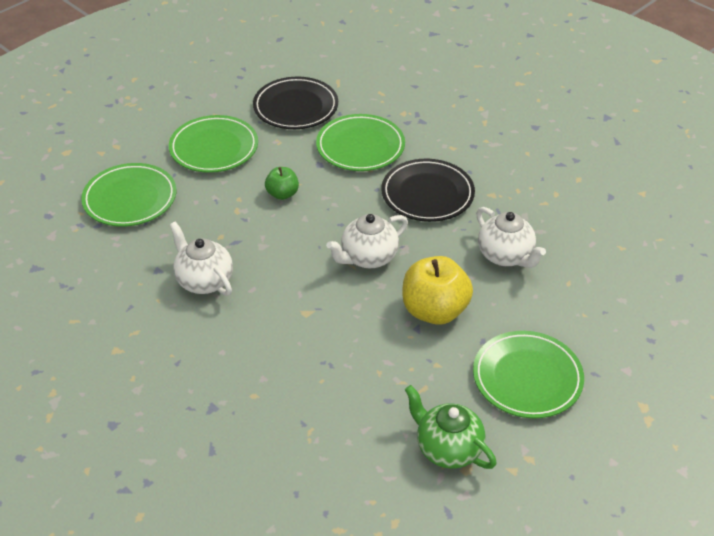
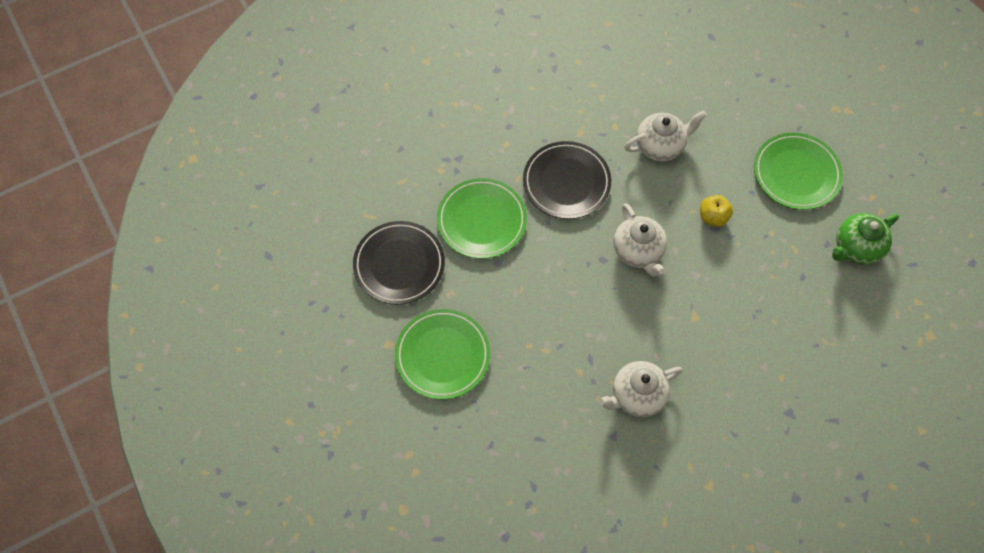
camera: 75 degrees left, 20 degrees up
(130, 199) = (501, 450): green plate -> none
(282, 194) = (533, 305): green apple -> none
(434, 311) = (713, 217): yellow apple -> yellow apple, size x0.54

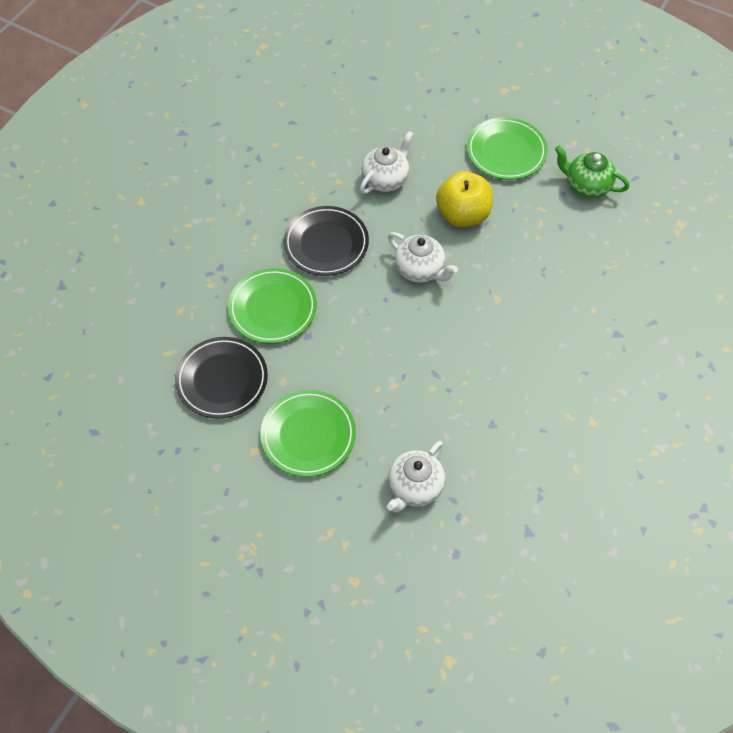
camera: 30 degrees left, 5 degrees down
(637, 396) = (491, 383): white teapot -> white teapot (414, 487)
(713, 217) = (463, 215): yellow apple -> yellow apple, size x1.85
(856, 248) = (586, 186): green teapot -> green teapot turned 90 degrees clockwise

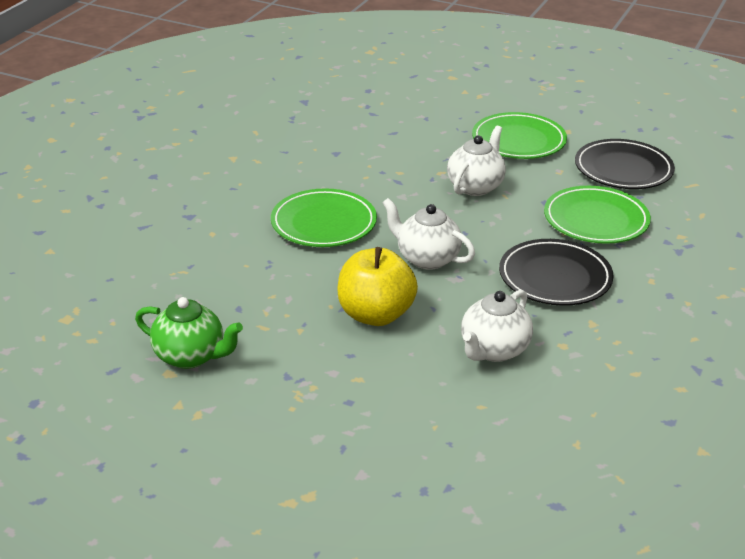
camera: 175 degrees right, 25 degrees down
(414, 487) = (409, 118): white teapot -> white teapot (475, 186)
(506, 152) = (311, 395): green plate -> green plate (324, 223)

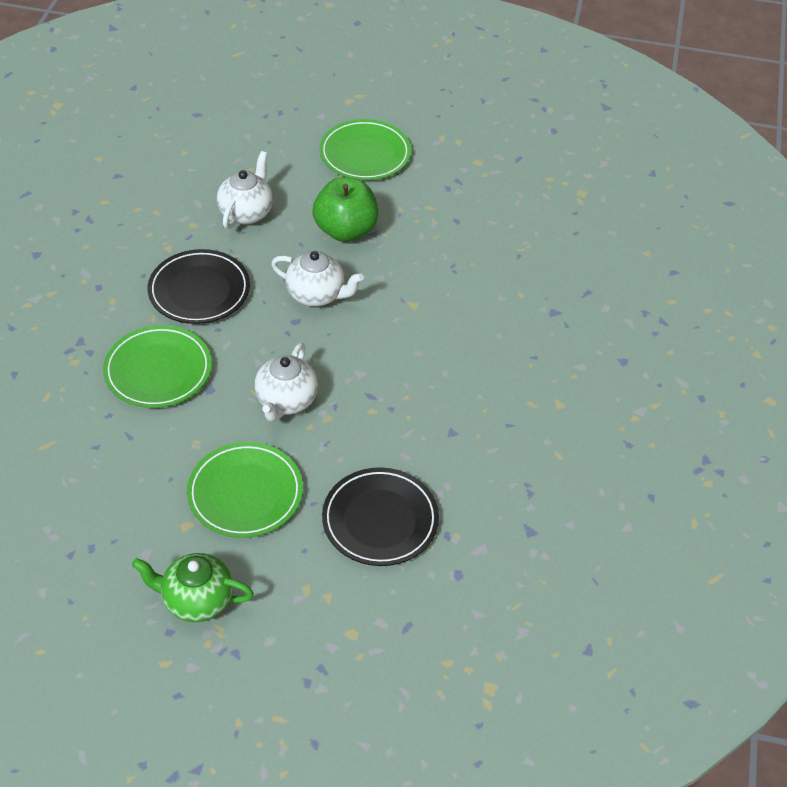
camera: 165 degrees right, 15 degrees up
(191, 356) = (470, 176): green teapot -> green teapot (197, 600)
(324, 223) = (424, 323): green plate -> green plate (365, 154)
(375, 315) = (345, 230): yellow apple -> green apple
(623, 169) = (122, 459): black plate -> black plate (380, 520)

